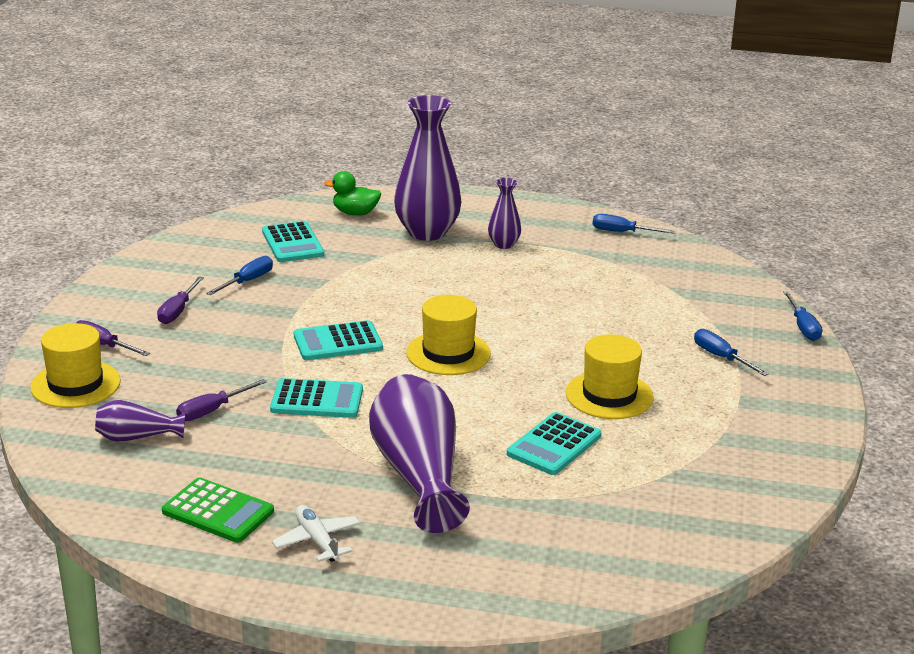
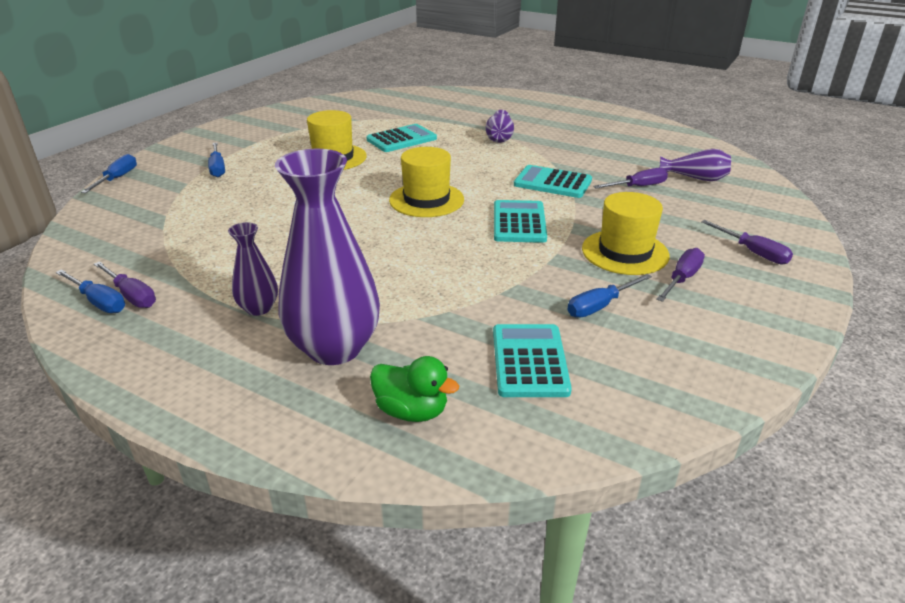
camera: 160 degrees left, 5 degrees up
(75, 384) = (764, 221): yellow hat -> yellow hat (625, 252)
(218, 511) = (631, 137): green calculator -> none
(317, 540) = (573, 120): white plane -> none
(338, 342) = (519, 222): turquoise calculator -> turquoise calculator turned 90 degrees counterclockwise
(419, 475) = (499, 137): purple vase -> purple vase, size x0.49
(606, 238) = (131, 295): none -> purple screwdriver

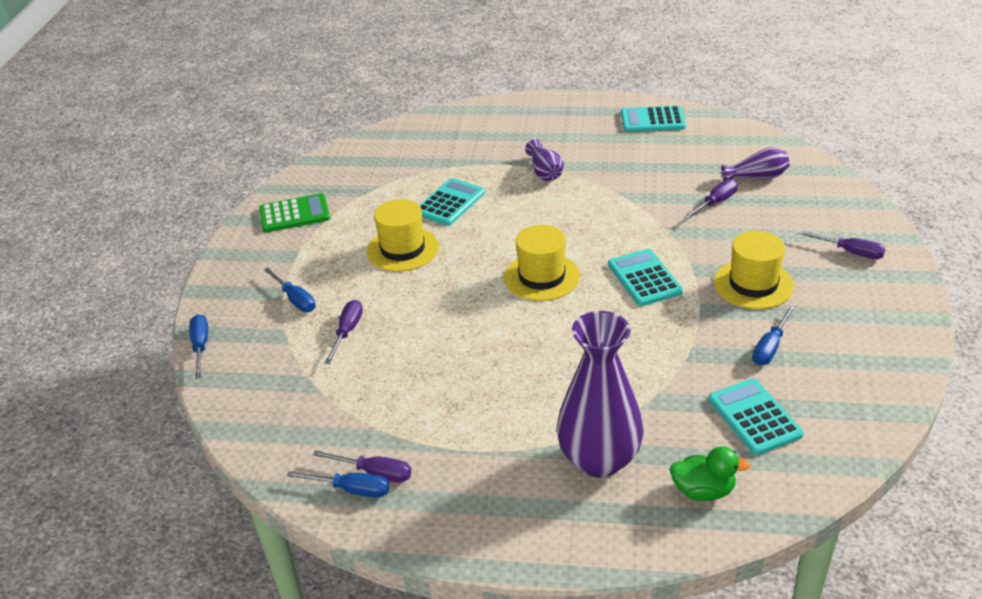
camera: 20 degrees left, 5 degrees up
(258, 308) = (501, 445): purple vase -> none
(279, 122) = (294, 214): none -> green calculator
(552, 183) = (639, 220): turquoise calculator -> turquoise calculator (653, 120)
(681, 279) = (813, 298): purple screwdriver -> purple screwdriver (347, 332)

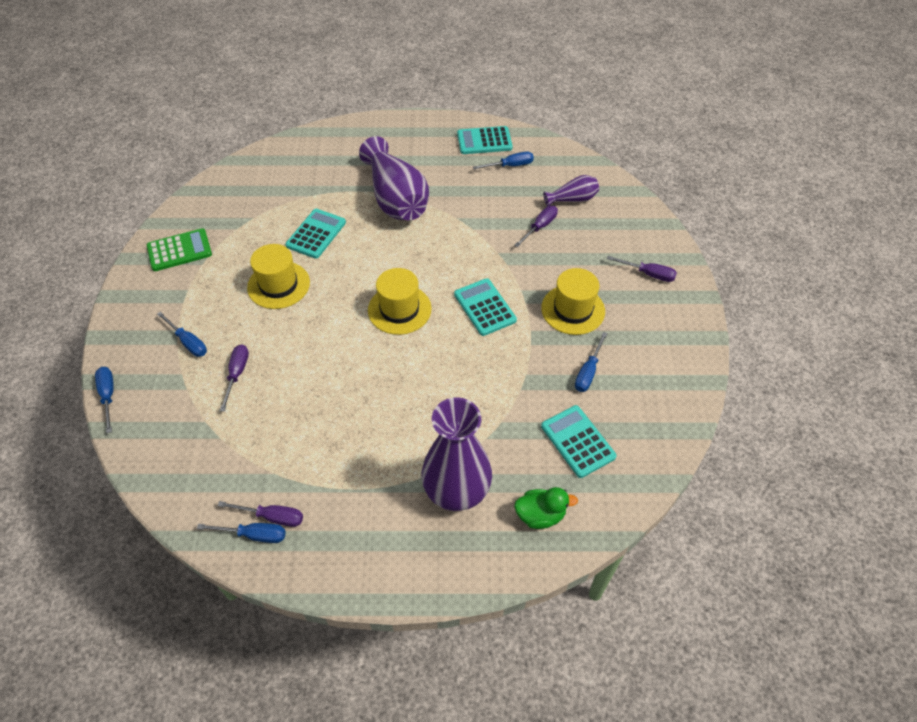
camera: 10 degrees left, 15 degrees up
(545, 172) = (396, 198): purple vase -> purple vase, size x2.03
(682, 144) = (510, 166): none -> blue screwdriver

